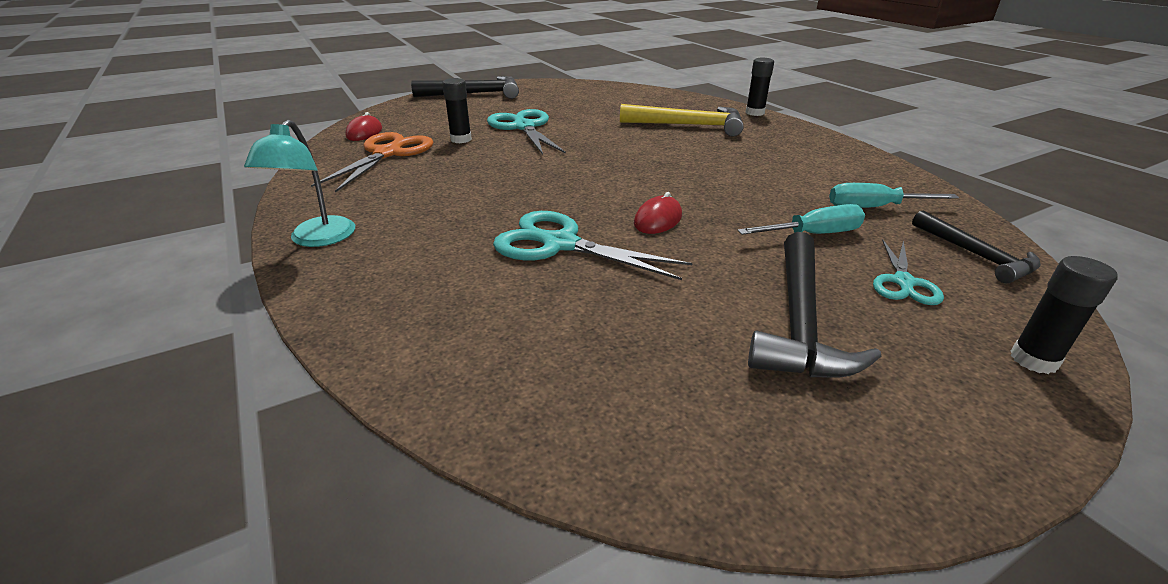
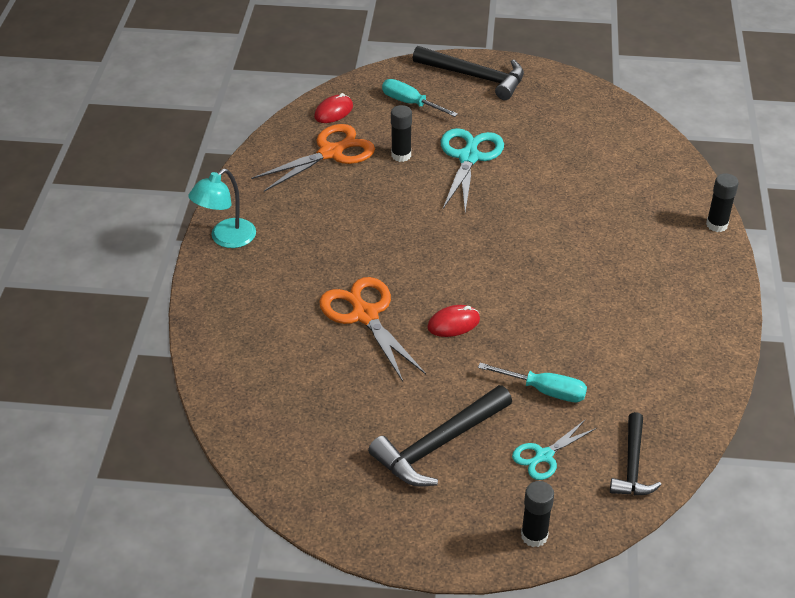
camera: 35 degrees right, 10 degrees up
(559, 244) = (364, 315): turquoise scissors -> orange scissors
(688, 126) = (621, 218): yellow hammer -> none
(874, 208) = (632, 391): turquoise screwdriver -> turquoise screwdriver (410, 103)

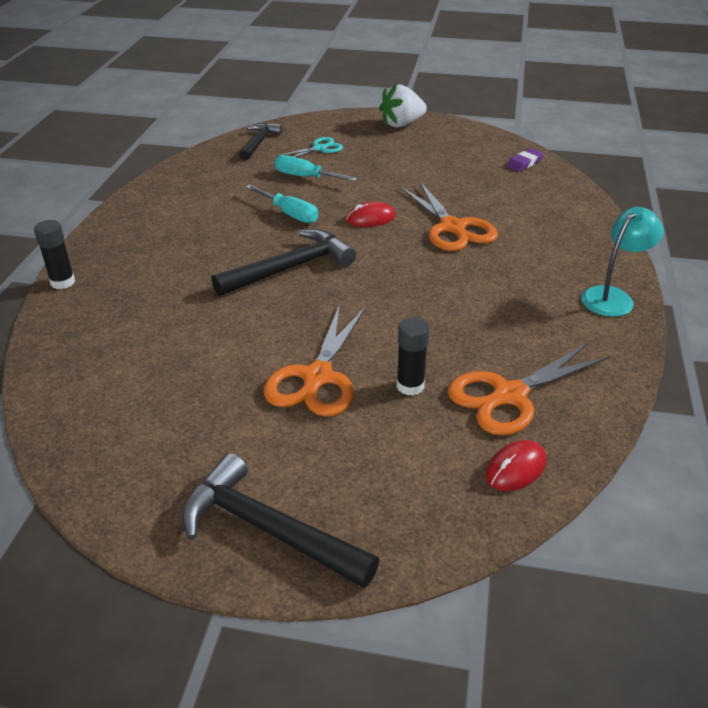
camera: 175 degrees left, 5 degrees down
(265, 440) = (524, 163): none -> purple eraser
(410, 103) = (389, 477): turquoise screwdriver -> turquoise screwdriver (289, 213)
(435, 532) = (401, 124): none -> white strawberry
(439, 444) = (394, 156): black hammer -> black hammer (290, 268)
(469, 157) = (317, 378): turquoise scissors -> orange scissors
(534, 536) = (339, 121): black glue stick -> none

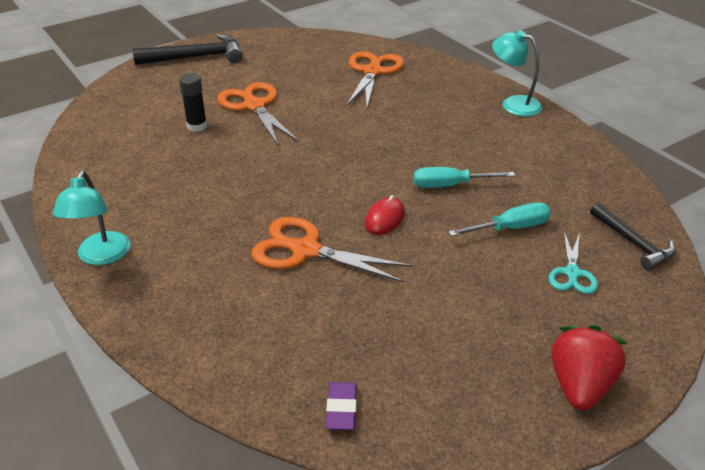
camera: 135 degrees right, 0 degrees up
(63, 282) = (474, 75): black glue stick -> none
(108, 239) = (513, 104): none -> turquoise lamp
(290, 268) = (370, 148): black hammer -> none
(401, 124) = (580, 386): white strawberry -> red strawberry
(509, 396) = (132, 149): orange scissors -> orange scissors (372, 71)
(515, 468) = (101, 120): red mouse -> none

